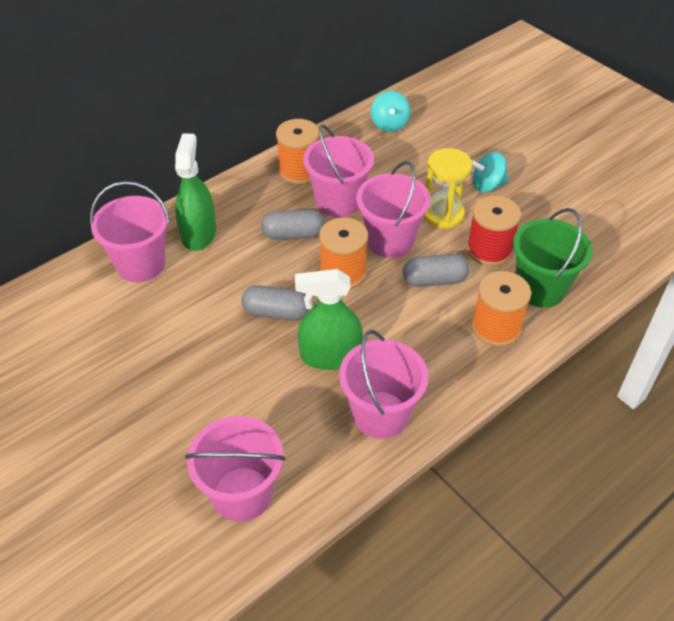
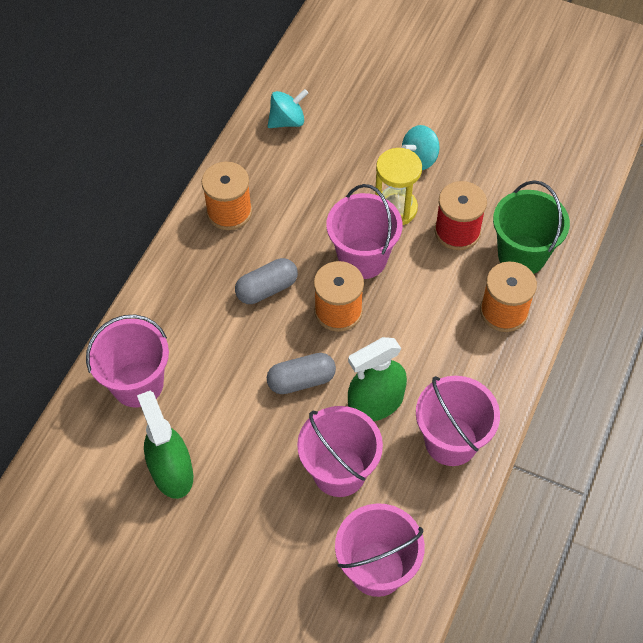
camera: 25 degrees left, 10 degrees up
(198, 233) = (173, 325): green spray bottle -> green spray bottle (172, 472)
(338, 201) = (289, 233): pink bucket -> pink bucket (339, 471)
(389, 124) = (287, 121): turquoise spinning top -> turquoise spinning top turned 90 degrees counterclockwise
(434, 280) = (425, 285): grey capsule -> none

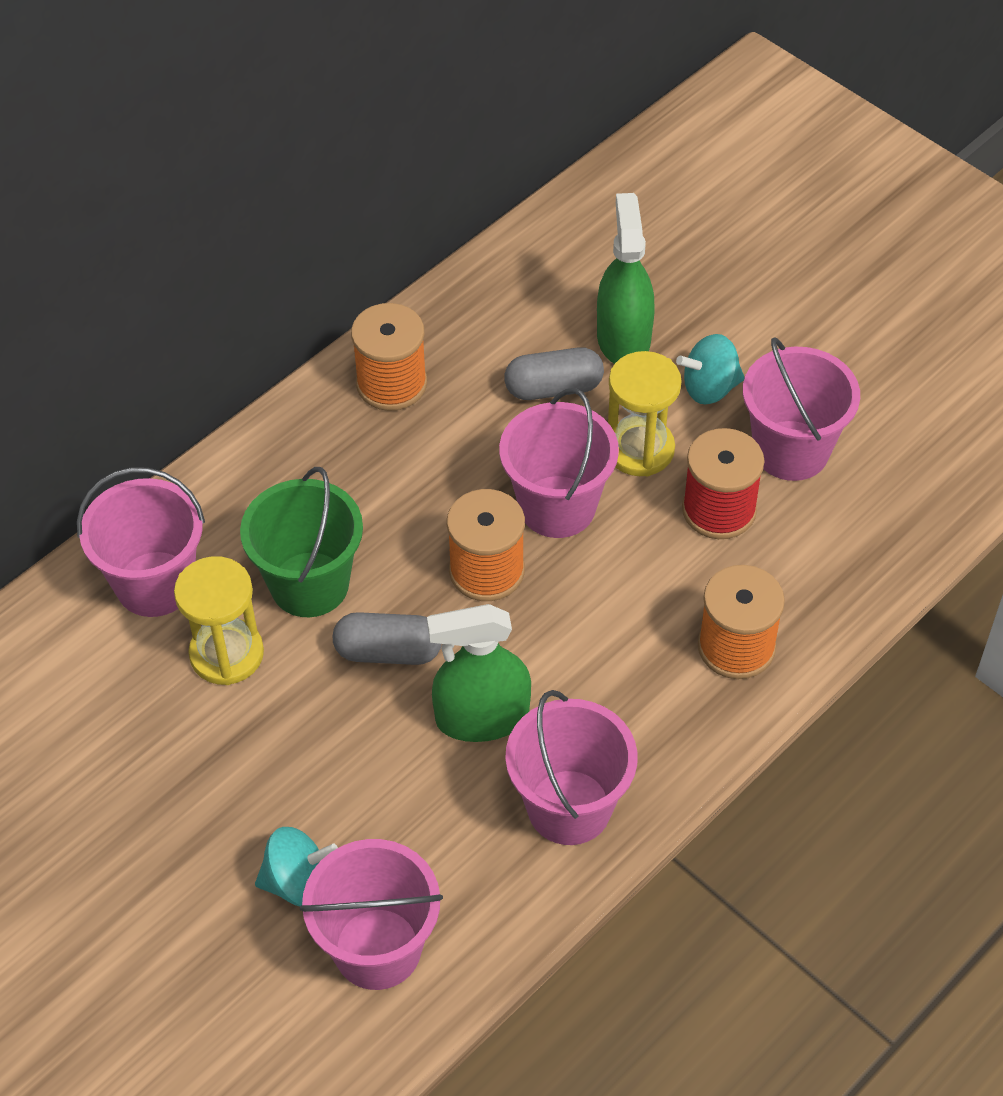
camera: 20 degrees right, 5 degrees down
(172, 472) = (148, 719): green spray bottle -> green spray bottle (623, 338)
(202, 414) = (227, 654): none -> yellow hourglass
(267, 289) = (397, 508): grey capsule -> grey capsule (553, 388)
(287, 121) = (535, 278): turquoise spinning top -> turquoise spinning top (298, 882)
(339, 471) = (385, 796): pink bucket -> pink bucket (791, 450)
(522, 255) = (803, 573): green bucket -> green bucket (309, 584)

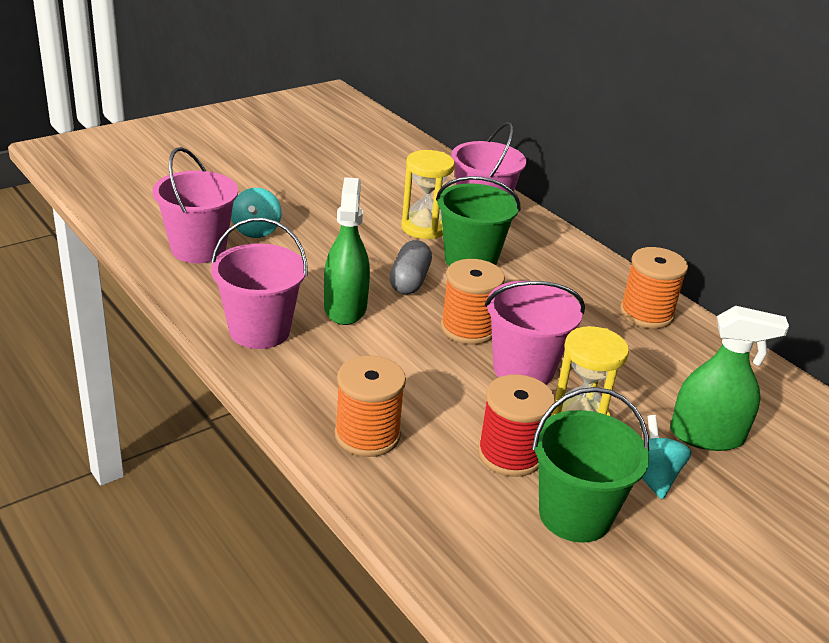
camera: 95 degrees right, 20 degrees down
(553, 388) = (646, 387): grey capsule -> none
(791, 450) = (575, 515): pink bucket -> green bucket

